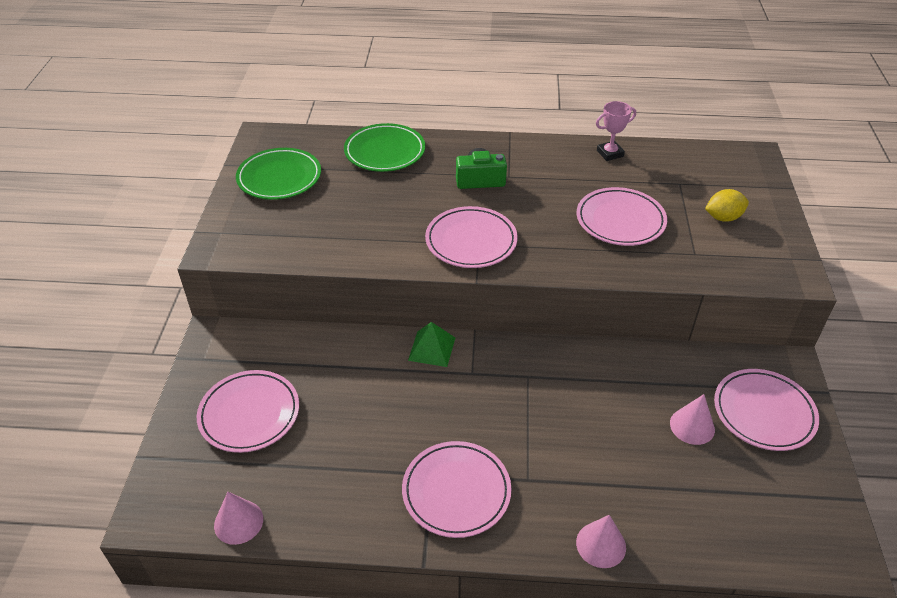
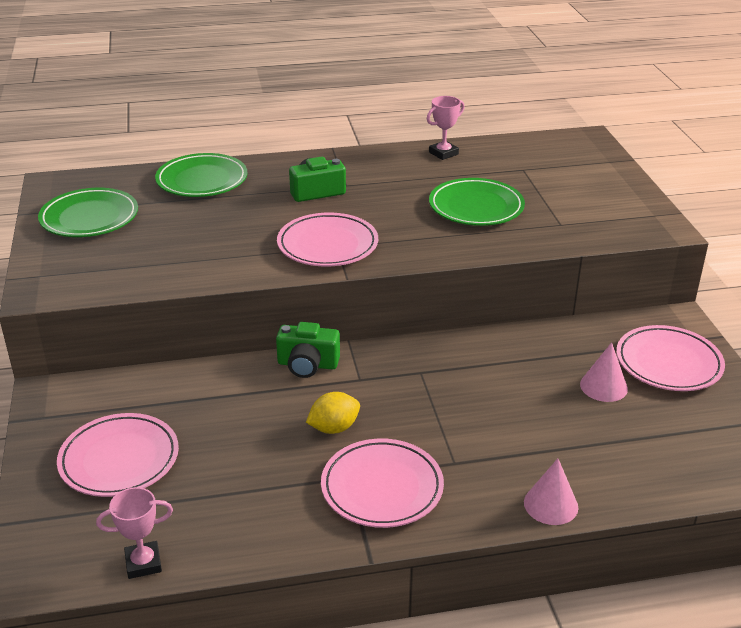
camera: 15 degrees left, 10 degrees down
(238, 522) = (143, 563): pink cone -> pink trophy
(431, 349) = (307, 364): green pyramid -> green camera
(620, 220) = (476, 207): pink plate -> green plate
(723, 217) = (576, 191): yellow lemon -> yellow lemon (334, 428)

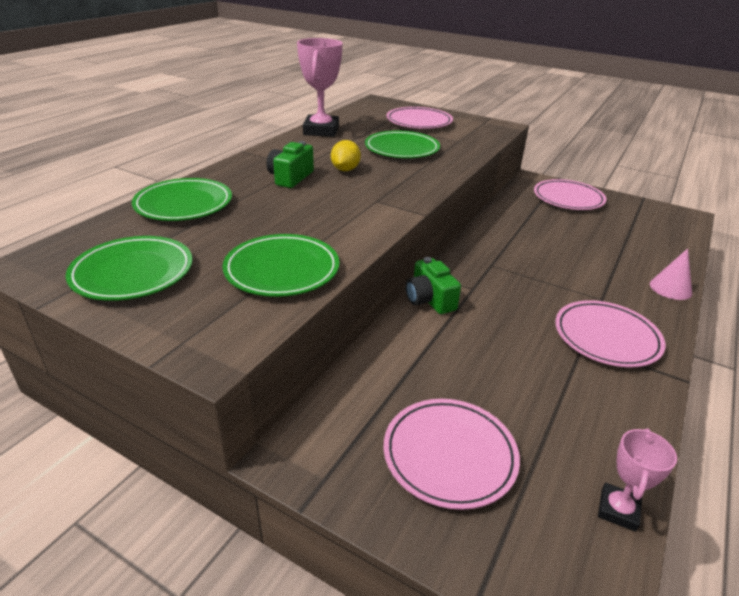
camera: 50 degrees left, 0 degrees up
(164, 263) = (282, 270): none -> green plate
(307, 364) = (429, 300): green camera -> green camera turned 105 degrees clockwise
(327, 245) = (369, 202): pink plate -> pink plate (419, 122)
(334, 428) = (519, 324): yellow lemon -> yellow lemon (345, 169)
(443, 153) = (321, 131): pink trophy -> pink trophy, size x1.82
(603, 386) = (570, 222): pink cone -> none

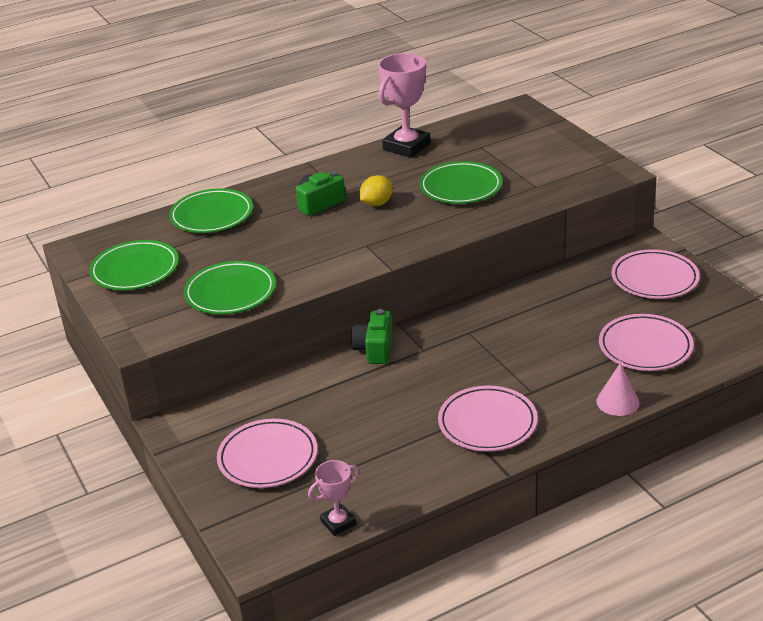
camera: 35 degrees right, 0 degrees up
(419, 122) = (526, 150): pink plate -> pink plate (645, 347)

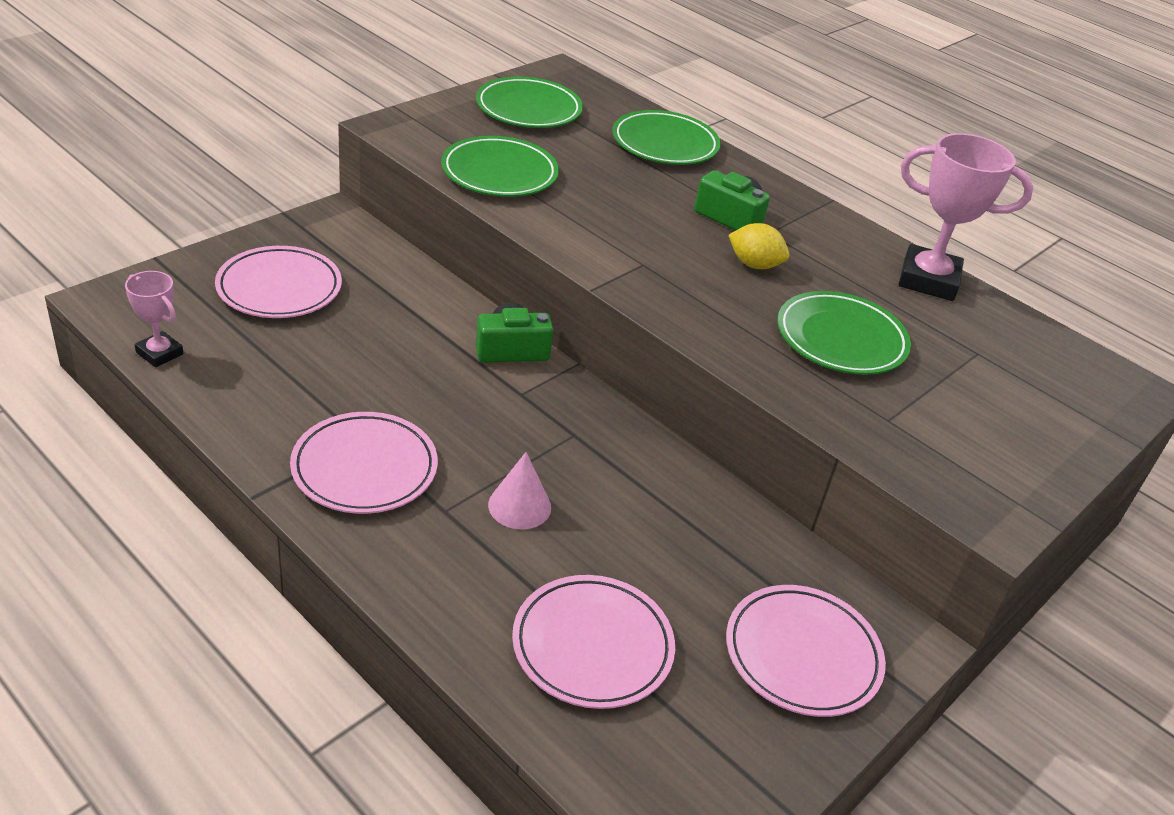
camera: 65 degrees right, 5 degrees up
(617, 402) = (435, 613): pink cone -> pink cone (519, 506)

